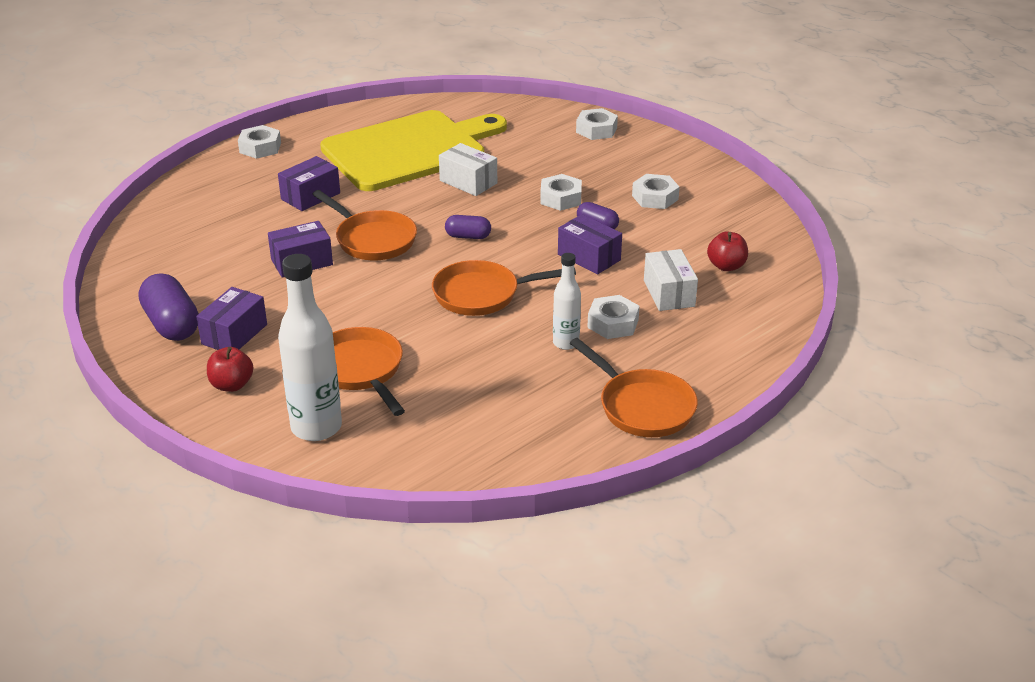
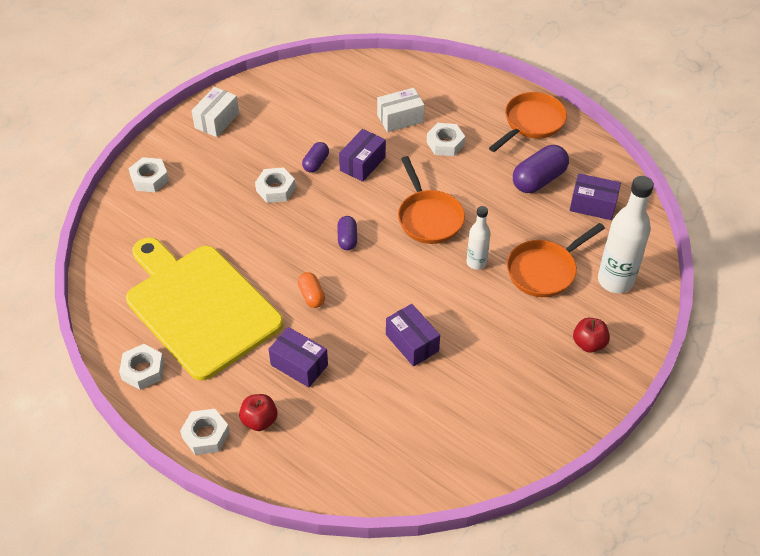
camera: 100 degrees left, 15 degrees up
(172, 324) = (527, 410): purple capsule -> purple capsule (539, 180)
(234, 334) = (527, 361): purple box -> purple box (593, 205)
(372, 240) = (366, 301): orange pan -> none
(395, 209) = (311, 296): none -> orange capsule
(468, 182) = (256, 253): white box -> white box (217, 120)
(566, 343) = (475, 165): white bottle -> white bottle (476, 263)
(655, 197) = (265, 134): white nut -> white nut (143, 370)
(726, 266) = (358, 92): red apple -> red apple (259, 420)

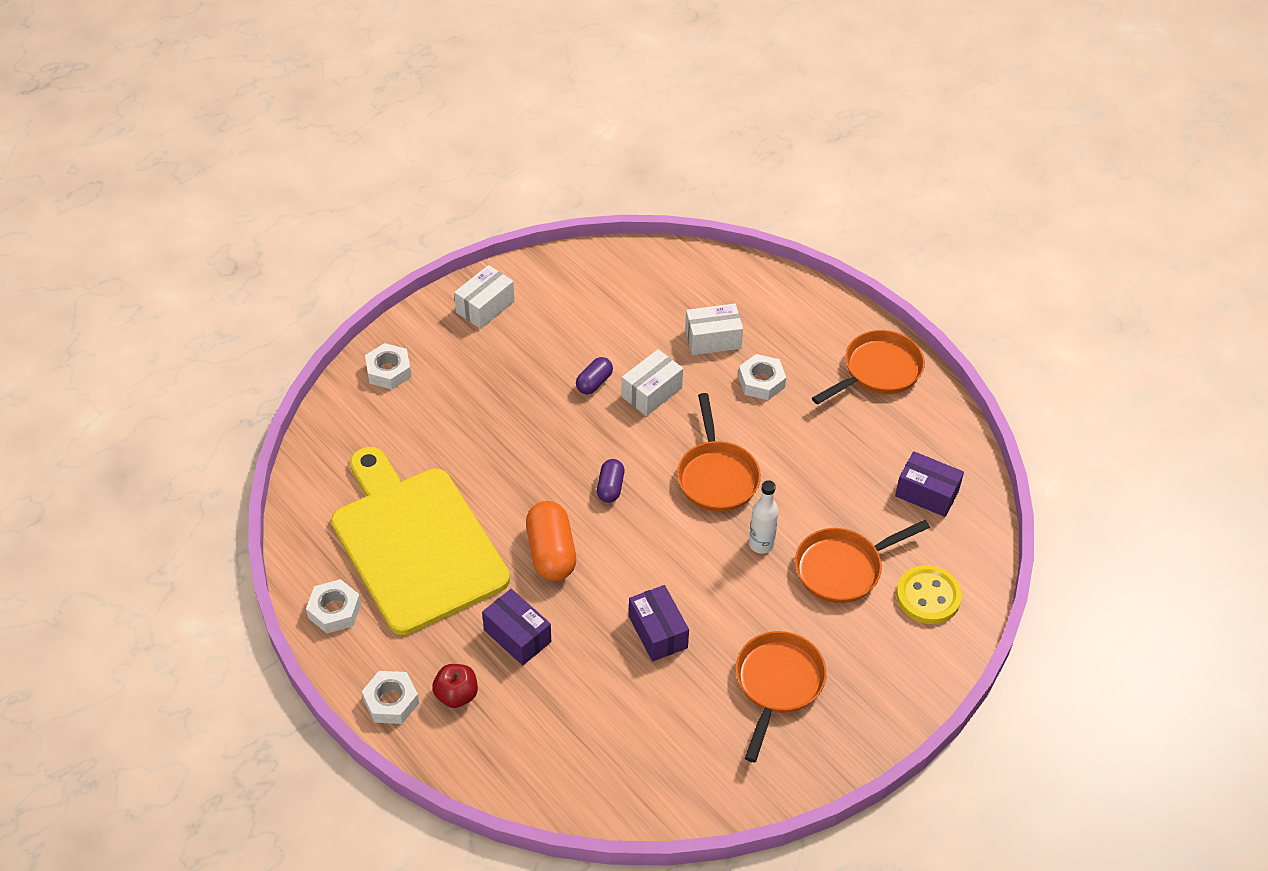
camera: 10 degrees right, 0 degrees up
(275, 189) = (537, 409): white nut -> none
(311, 296) = (551, 552): orange capsule -> orange capsule, size x1.75
(362, 164) = (651, 392): purple box -> white box
(517, 367) = (777, 684): none -> orange pan
(539, 180) = (867, 449): purple capsule -> none
(589, 344) = (873, 670): red apple -> none
(615, 281) = (928, 596): white bottle -> yellow button

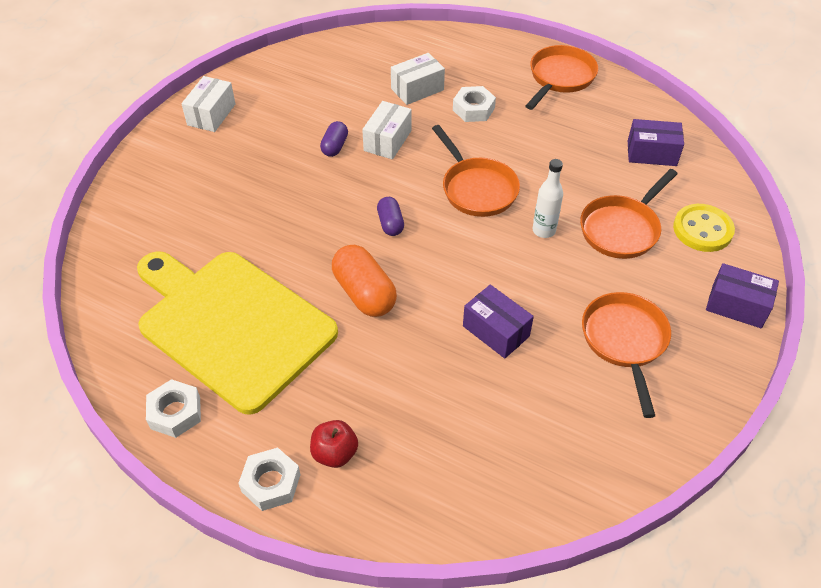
camera: 20 degrees left, 0 degrees up
(389, 371) = (144, 186): white nut -> none
(517, 636) = (368, 377): purple box -> purple box (736, 306)

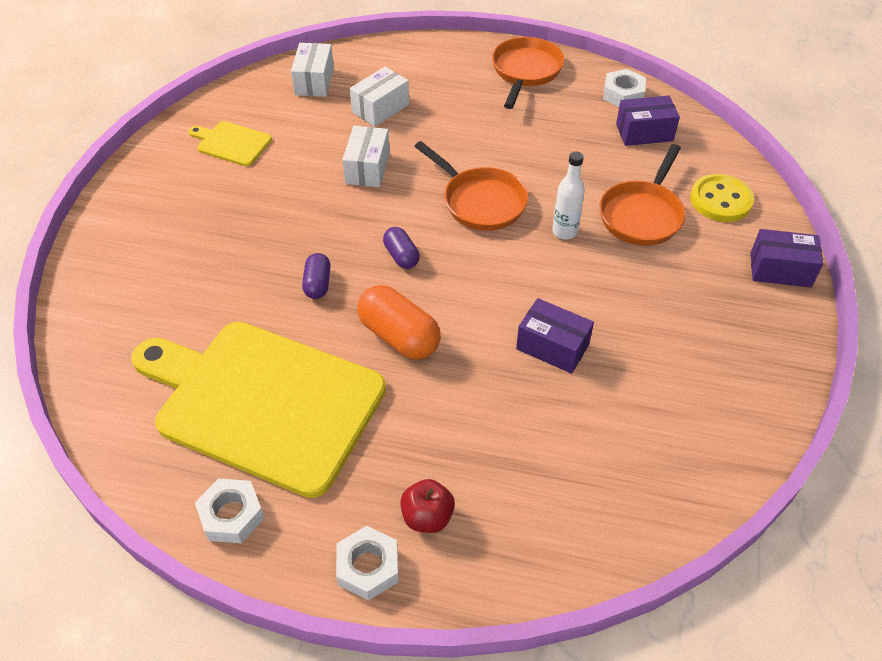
camera: 15 degrees left, 0 degrees up
(211, 114) = (159, 175): white box -> white box (314, 81)
(279, 98) = (232, 143): none -> yellow cutting board
(335, 146) = (311, 185): purple capsule -> purple capsule (317, 284)
(473, 109) = (447, 119): white nut -> white nut (623, 94)
(625, 341) = (685, 329): orange pan -> none

